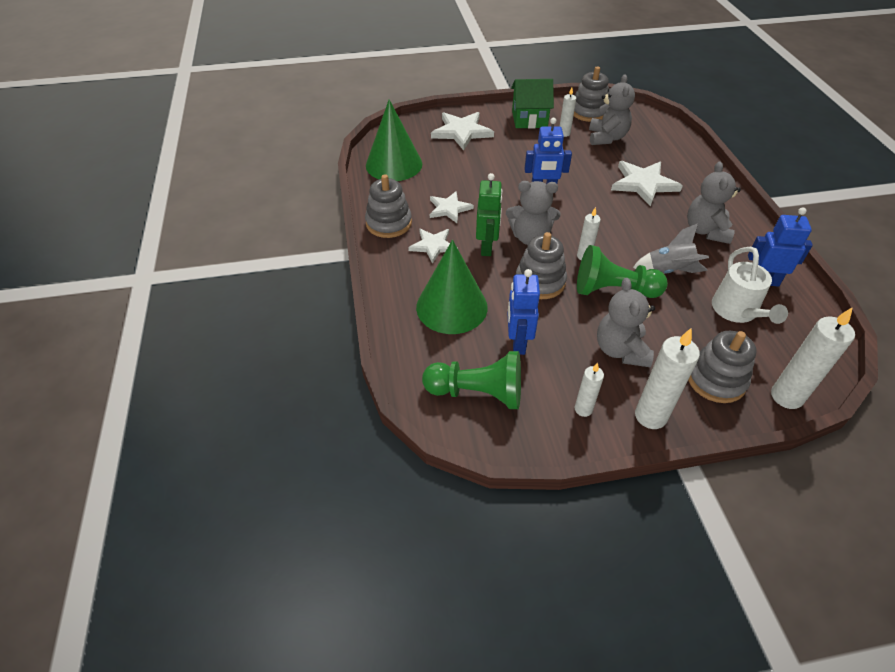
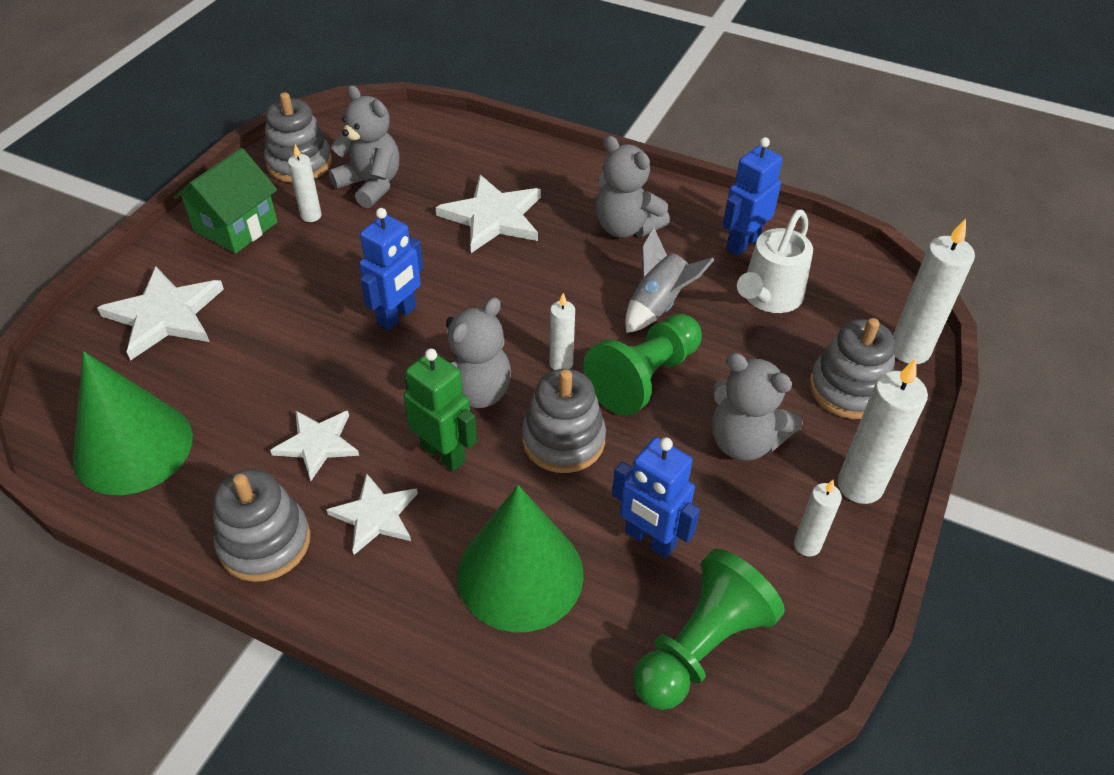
camera: 55 degrees left, 0 degrees up
(737, 312) = (768, 298): white watering can -> white watering can turned 90 degrees clockwise

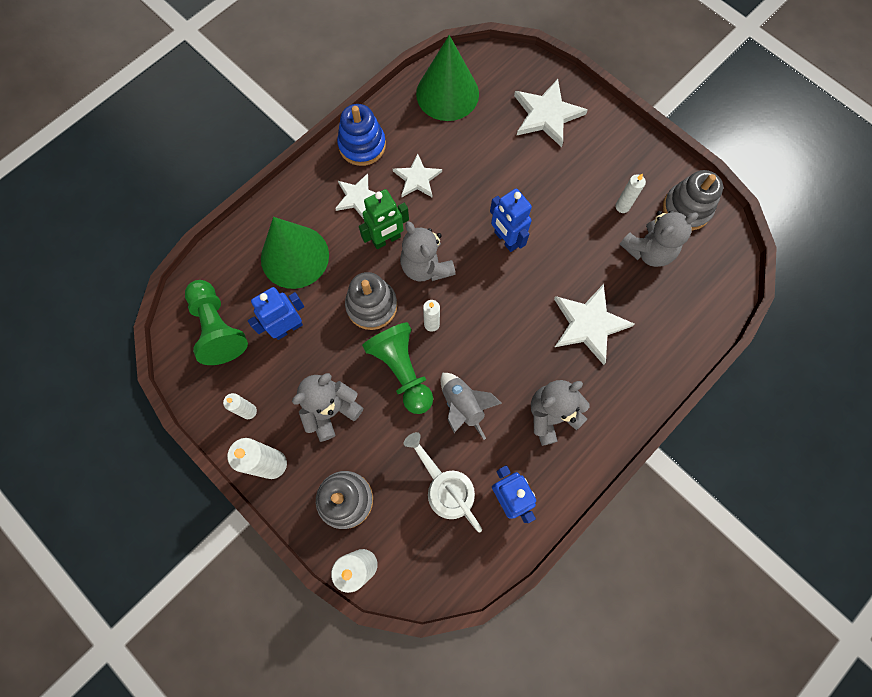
camera: 110 degrees right, 25 degrees up
(235, 226) = (622, 160): green house -> none
(264, 542) = (362, 145): grey stacking toy -> blue stacking toy

